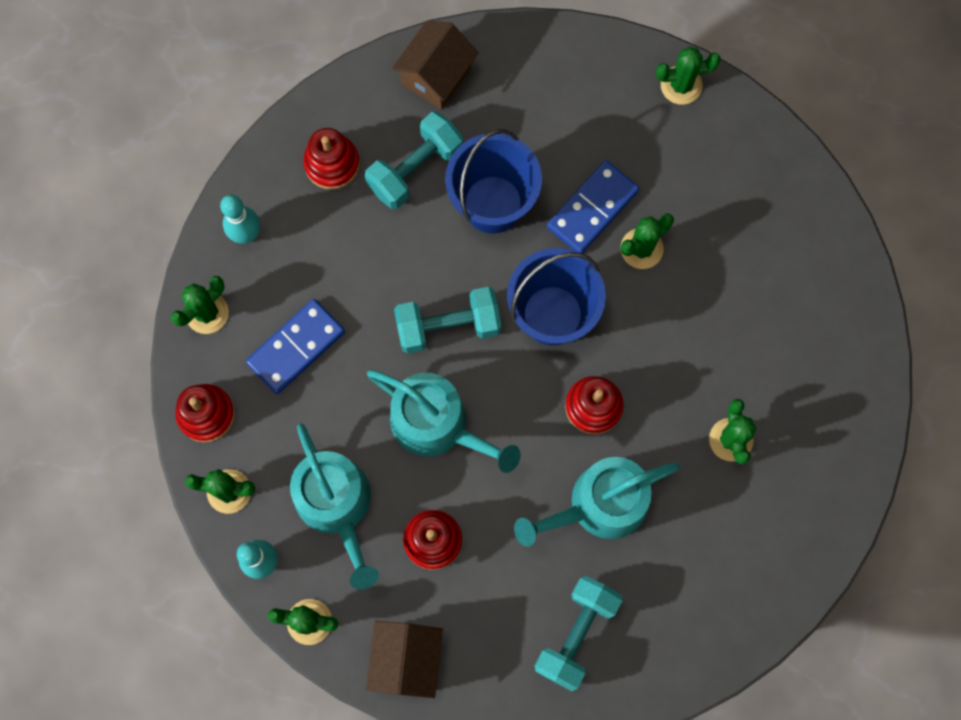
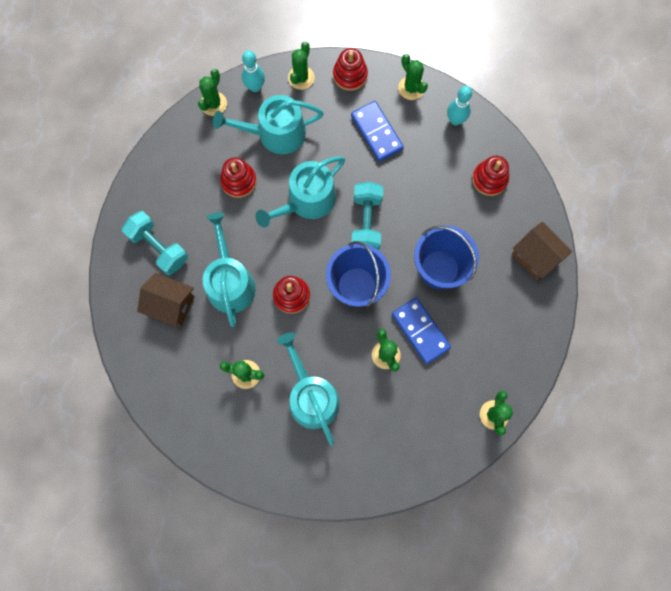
camera: 105 degrees right, 0 degrees up
(406, 659) = (175, 150): brown house -> brown house (171, 305)
(415, 169) = (474, 228): turquoise dumbbell -> none
(732, 338) = (311, 396): none -> turquoise watering can

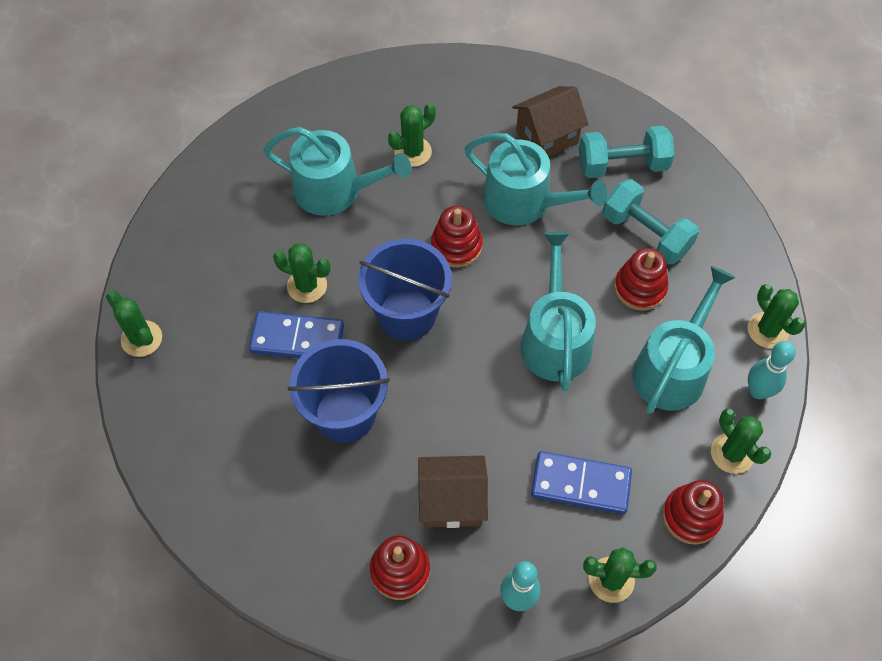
camera: 130 degrees right, 15 degrees down
(366, 222) = (473, 381): turquoise dumbbell -> turquoise dumbbell (645, 234)
(535, 256) = (255, 537): brown house -> brown house (452, 501)

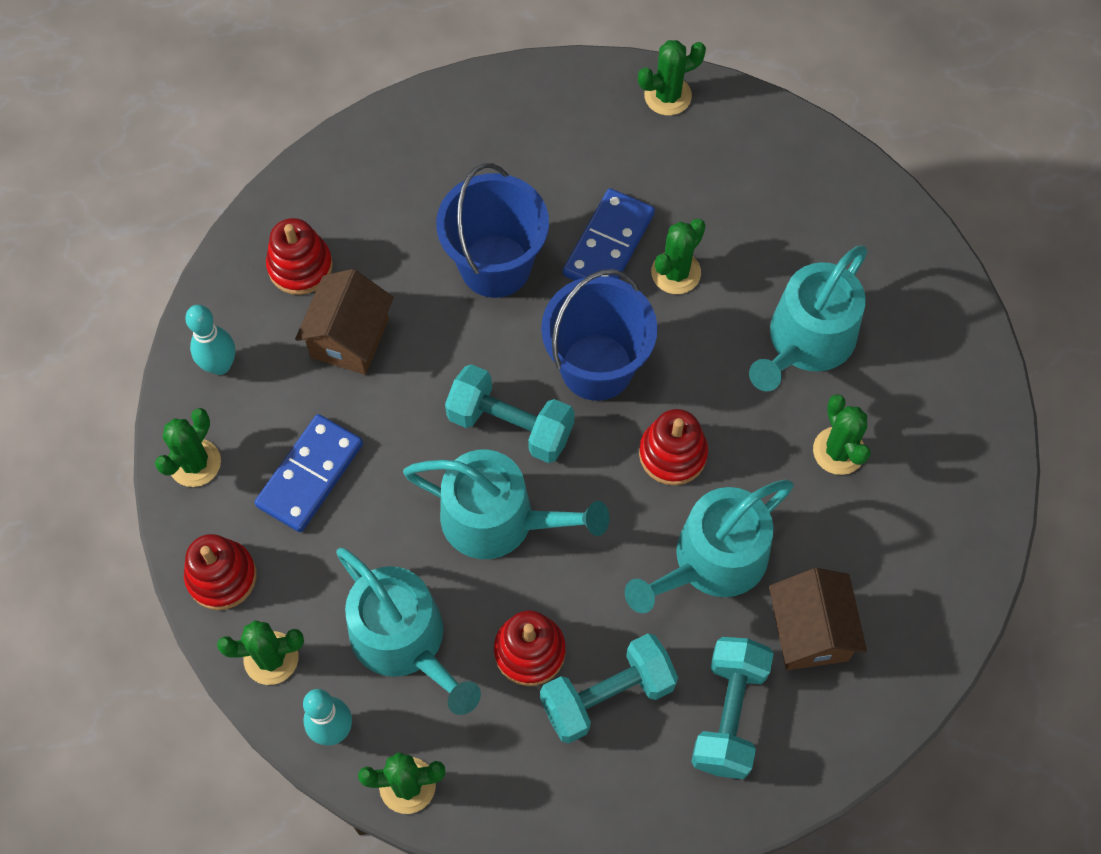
camera: 110 degrees right, 5 degrees up
(478, 356) = (510, 425): none -> turquoise dumbbell

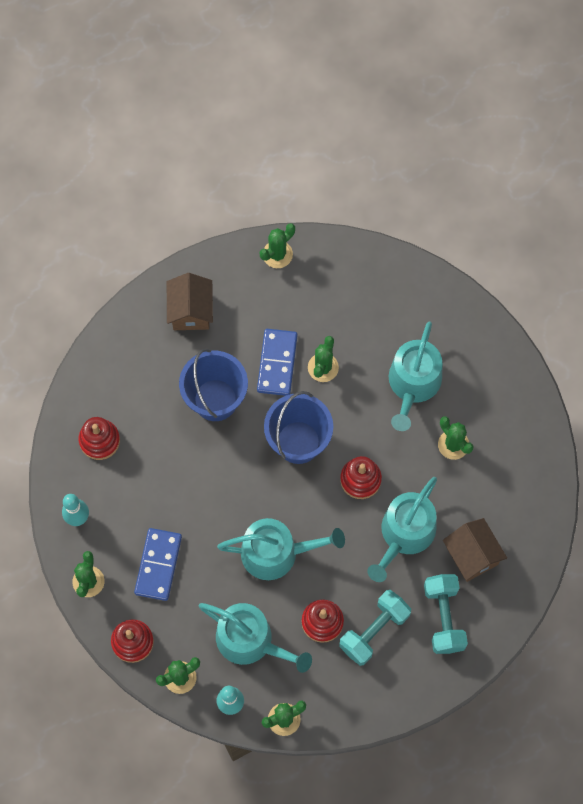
camera: 20 degrees left, 5 degrees up
(350, 338) = (147, 475): brown house -> brown house (191, 311)
(510, 425) = (262, 495): turquoise dumbbell -> none

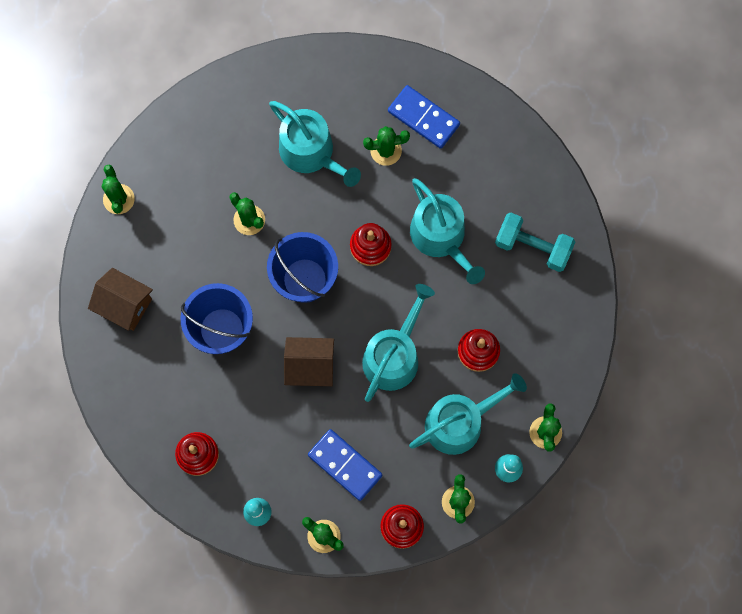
camera: 60 degrees left, 5 degrees up
(277, 363) = (221, 257): blue domino -> blue domino (423, 118)
(374, 631) = (511, 311): turquoise dumbbell -> none
(472, 555) = (492, 192): brown house -> brown house (310, 367)

